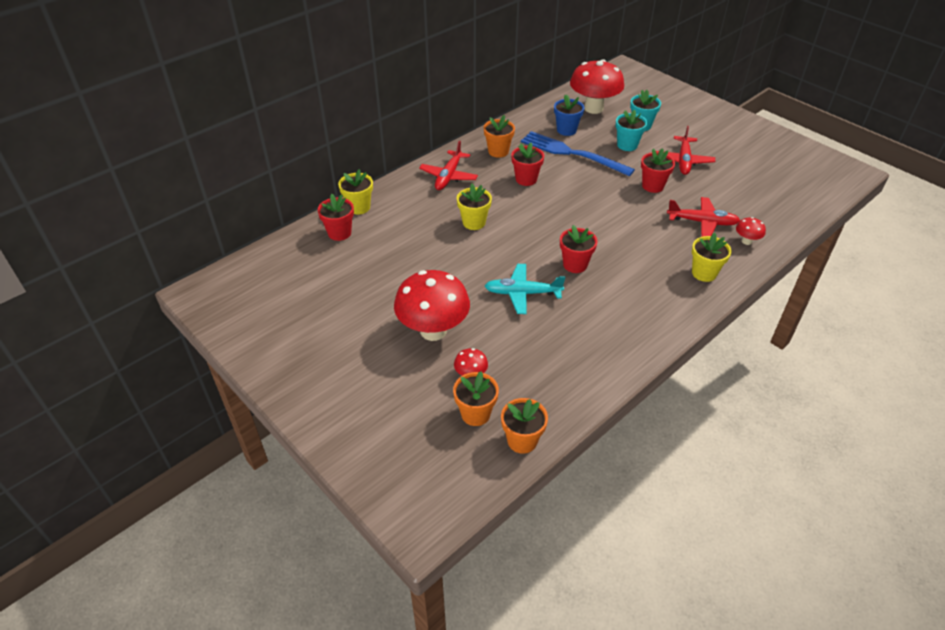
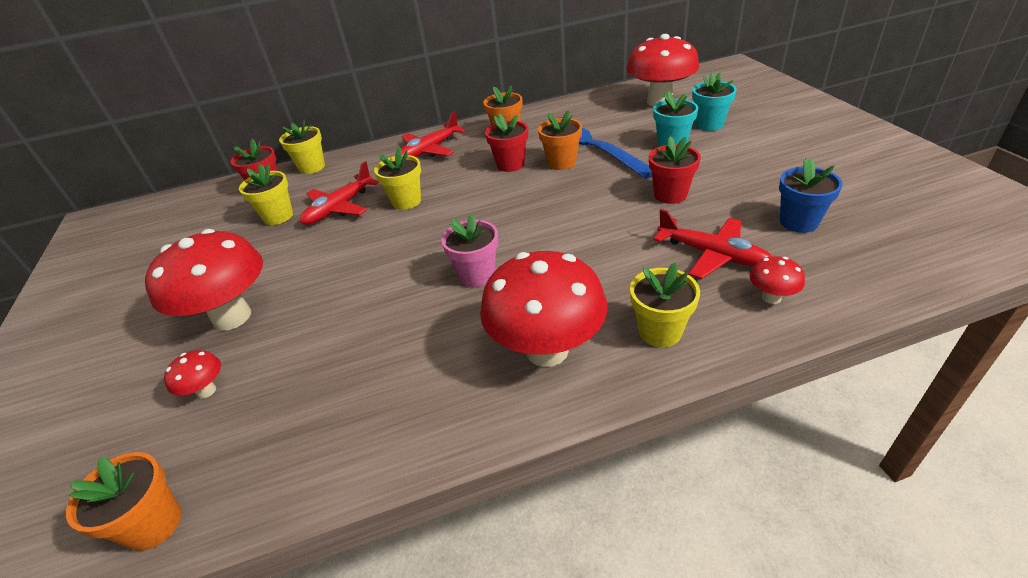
camera: 30 degrees right, 5 degrees down
(379, 254) = (278, 216): none -> yellow flower pot
(475, 414) = (150, 452): orange flower pot -> orange flower pot (561, 163)
(523, 293) = (377, 297): turquoise plane -> none
(566, 130) = (606, 120): blue flower pot -> blue flower pot (798, 222)
(575, 264) = (477, 275): red flower pot -> pink flower pot
(653, 298) = (547, 350): none -> red mushroom
(683, 161) = (741, 170): red plane -> red plane (340, 207)

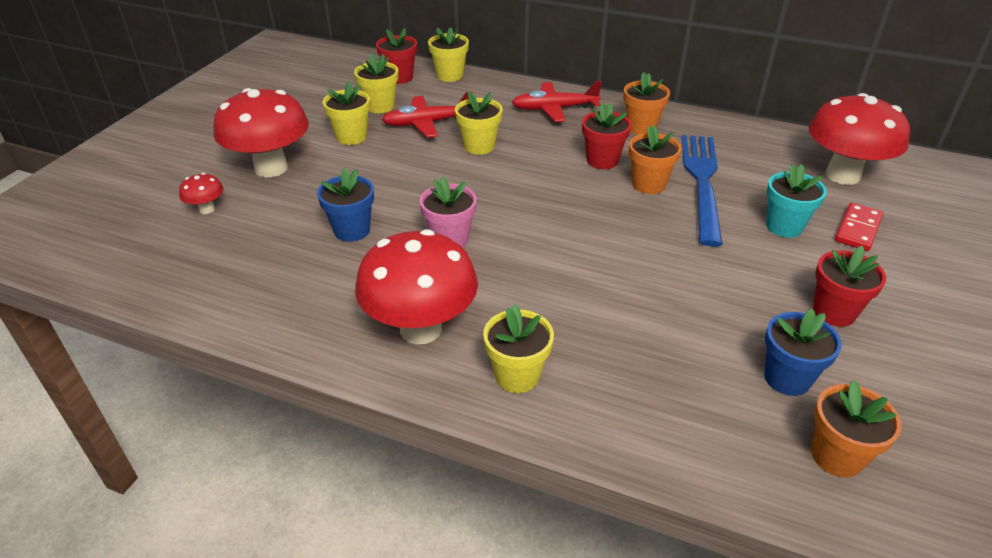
camera: 35 degrees right, 0 degrees up
(154, 524) = (107, 270): orange flower pot -> orange flower pot (836, 456)
(282, 251) = (351, 137): none -> yellow flower pot
(384, 318) = (352, 230): none -> blue flower pot
(670, 195) = (702, 274): red flower pot -> red flower pot (834, 312)
(709, 124) = (858, 229): turquoise flower pot -> red domino
(712, 254) = (655, 349): red plane -> none
(771, 297) = (648, 418): red mushroom -> none

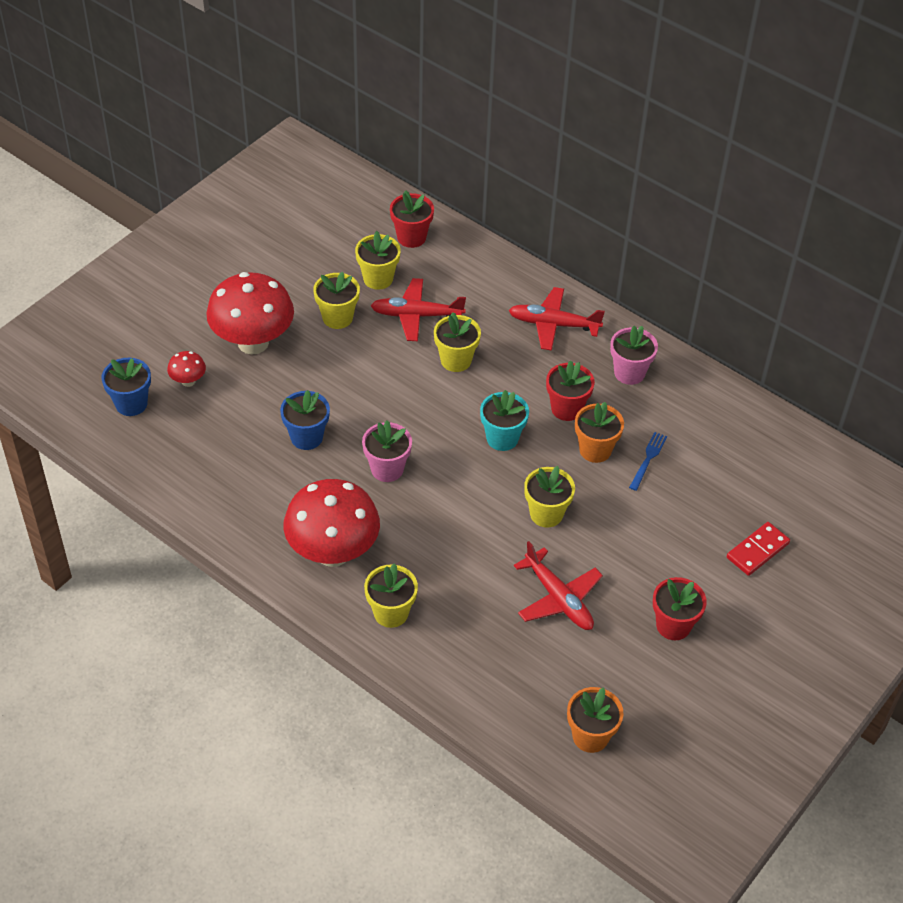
camera: 15 degrees right, 10 degrees up
(450, 75) = (465, 246): yellow flower pot -> yellow flower pot (546, 514)
(641, 127) = (629, 373): orange flower pot -> pink flower pot
(697, 315) = (558, 598): none -> red plane
(701, 181) = (648, 459): blue fork -> blue fork, size x0.42
(784, 226) = (691, 530): turquoise flower pot -> turquoise flower pot (502, 438)
(787, 378) = (595, 670): blue flower pot -> blue flower pot (131, 404)
(842, 175) = (791, 485): red mushroom -> none

